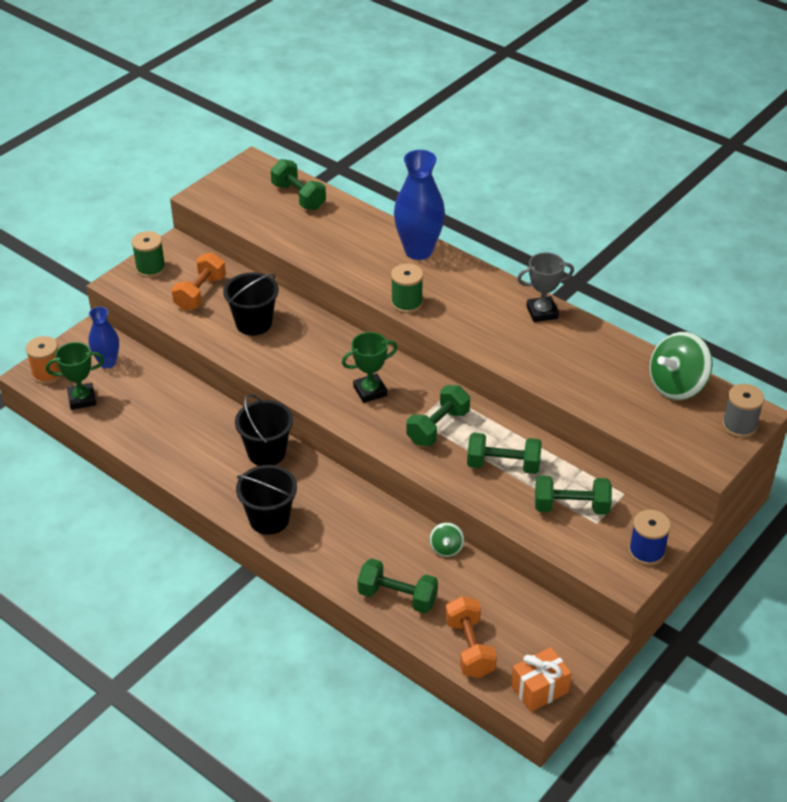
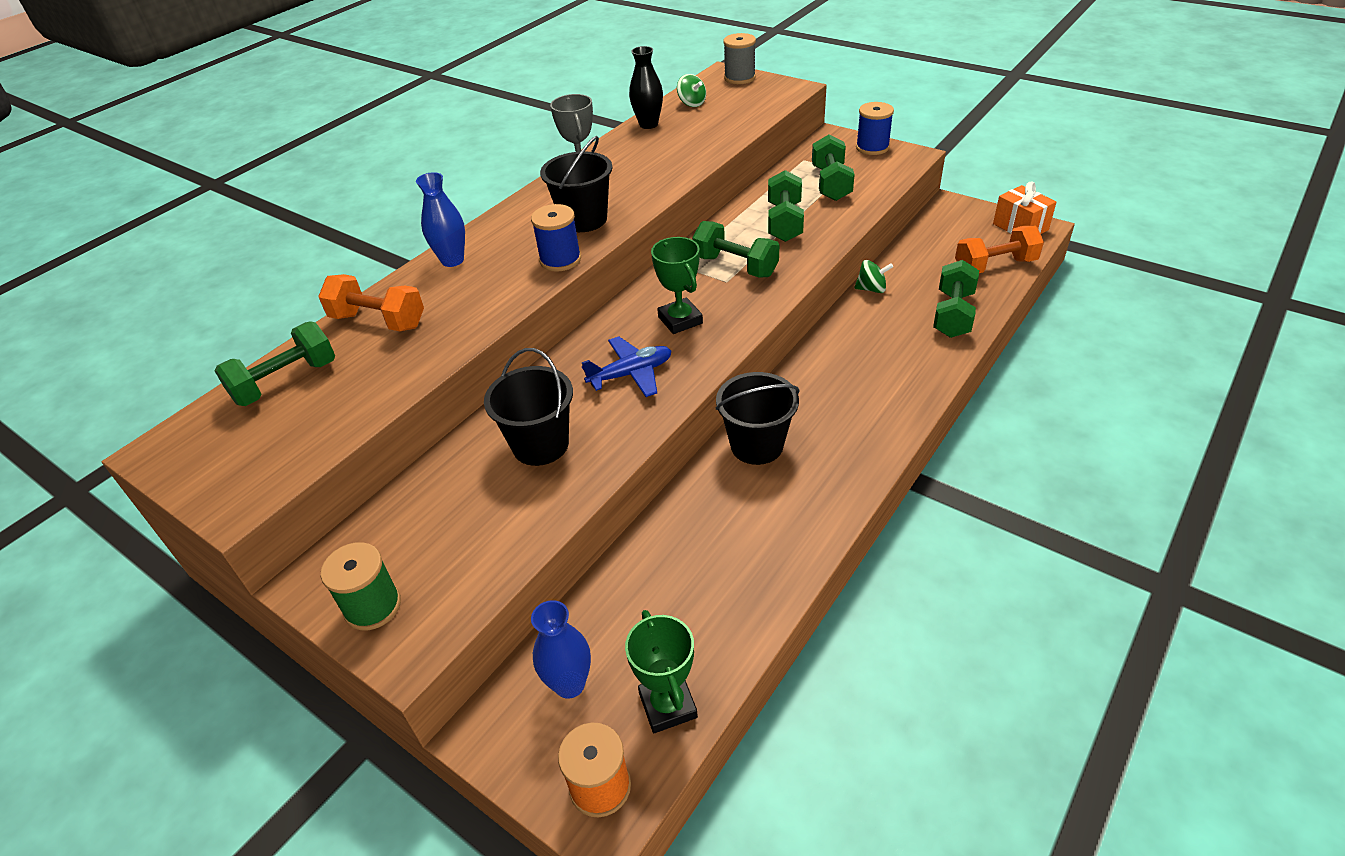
camera: 90 degrees left, 0 degrees up
(200, 293) = (458, 521): orange dumbbell -> orange dumbbell (378, 321)
(269, 519) = (875, 426): black bucket -> black bucket (584, 220)
(313, 364) = (631, 374): none -> blue plane
(406, 303) = (560, 260): green spool -> blue spool
(418, 251) = (452, 260): blue vase -> blue vase, size x0.59
(632, 354) = (648, 124): none -> black vase
(677, 386) = (692, 103): green spinning top -> green spinning top, size x0.49

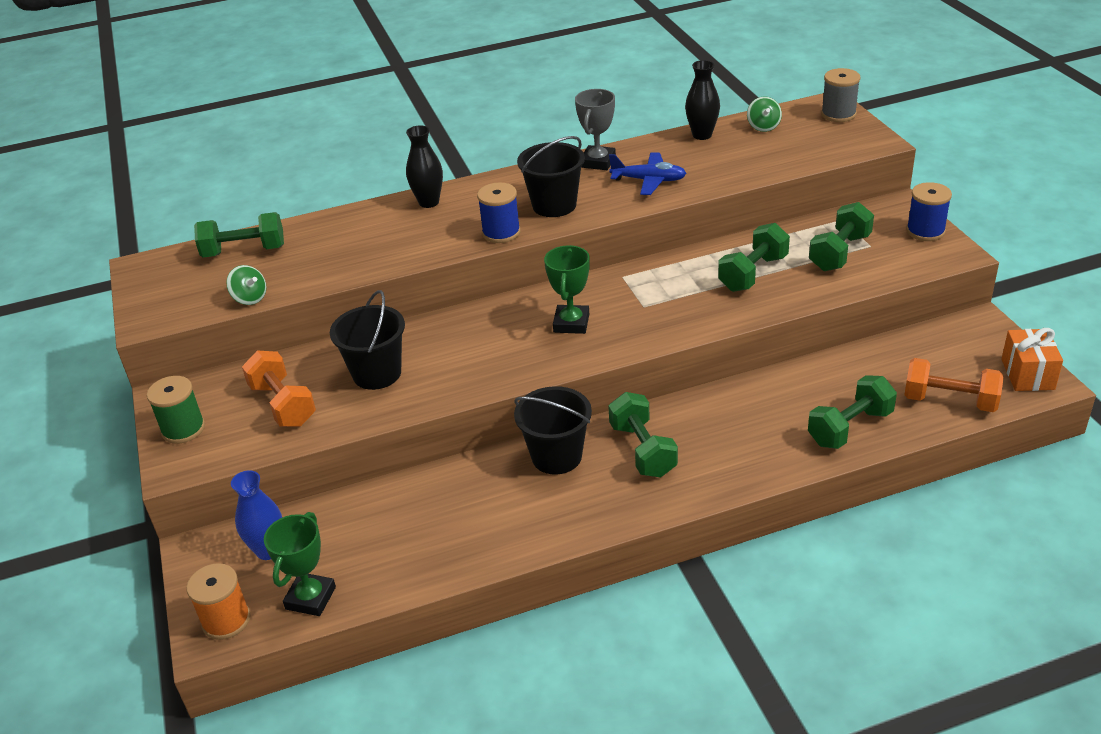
camera: 35 degrees right, 5 degrees down
(378, 321) = (337, 230): orange dumbbell -> orange dumbbell (283, 405)
(452, 260) = (429, 202): blue vase -> black vase
(631, 374) = (490, 350): blue plane -> blue plane (648, 180)
(735, 266) = (665, 296): green dumbbell -> green dumbbell (642, 450)
(871, 289) = (801, 371): green spinning top -> green spinning top (250, 298)

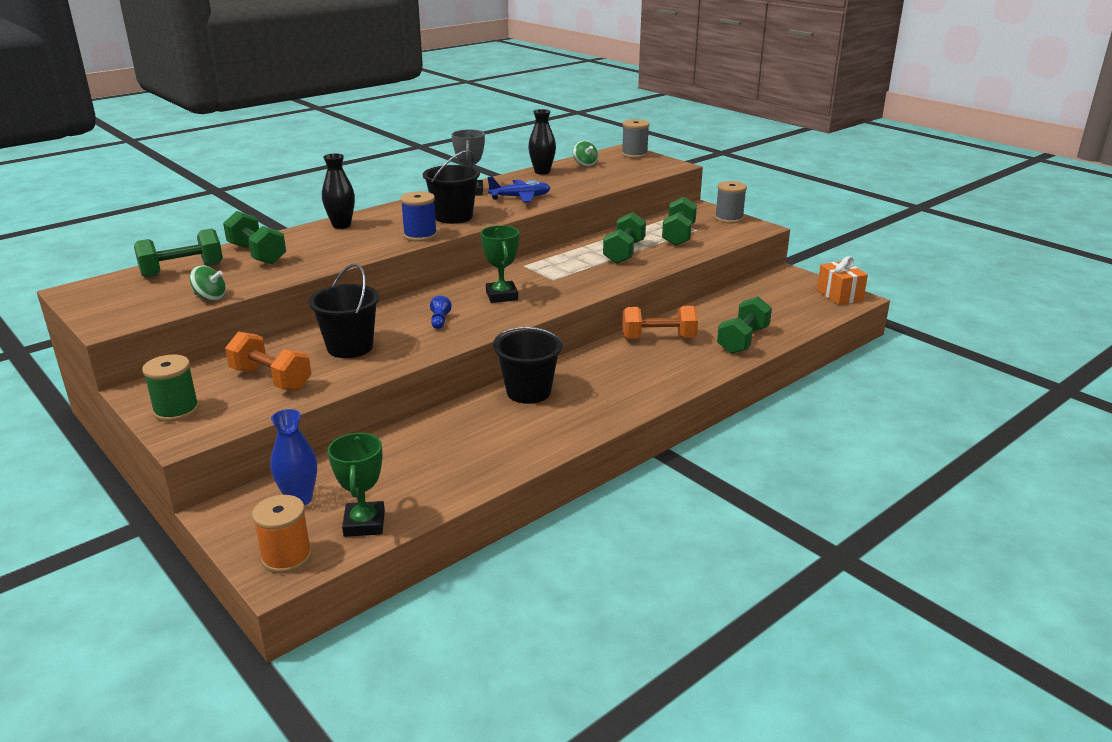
camera: 25 degrees left, 10 degrees down
(485, 351) = (439, 321): none -> blue pawn
(642, 450) = (597, 377): green dumbbell -> green dumbbell (257, 254)
(925, 231) = (729, 218): blue spool -> grey spool
(949, 401) = (800, 316): orange dumbbell -> orange dumbbell (658, 338)

